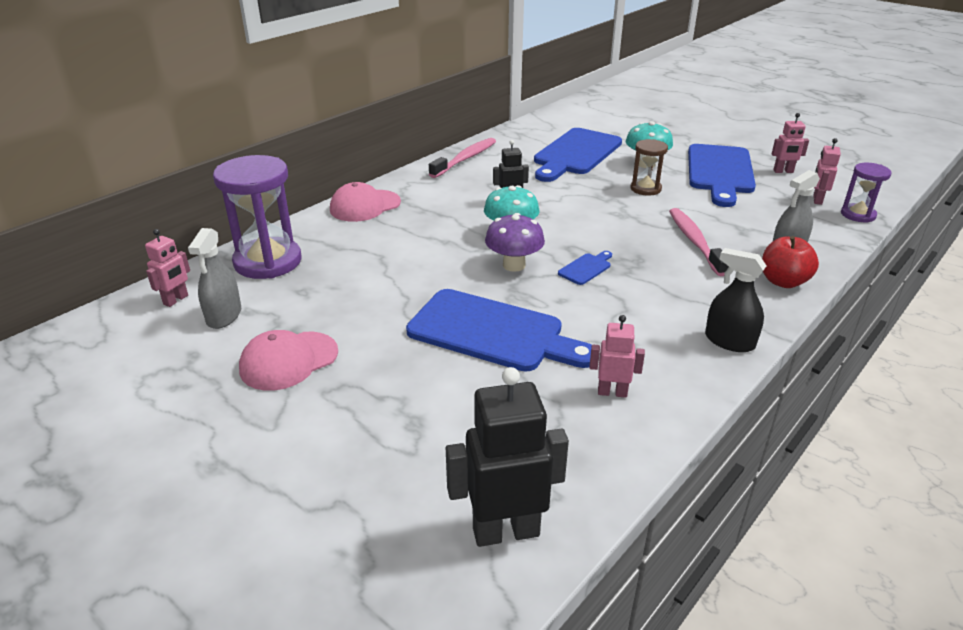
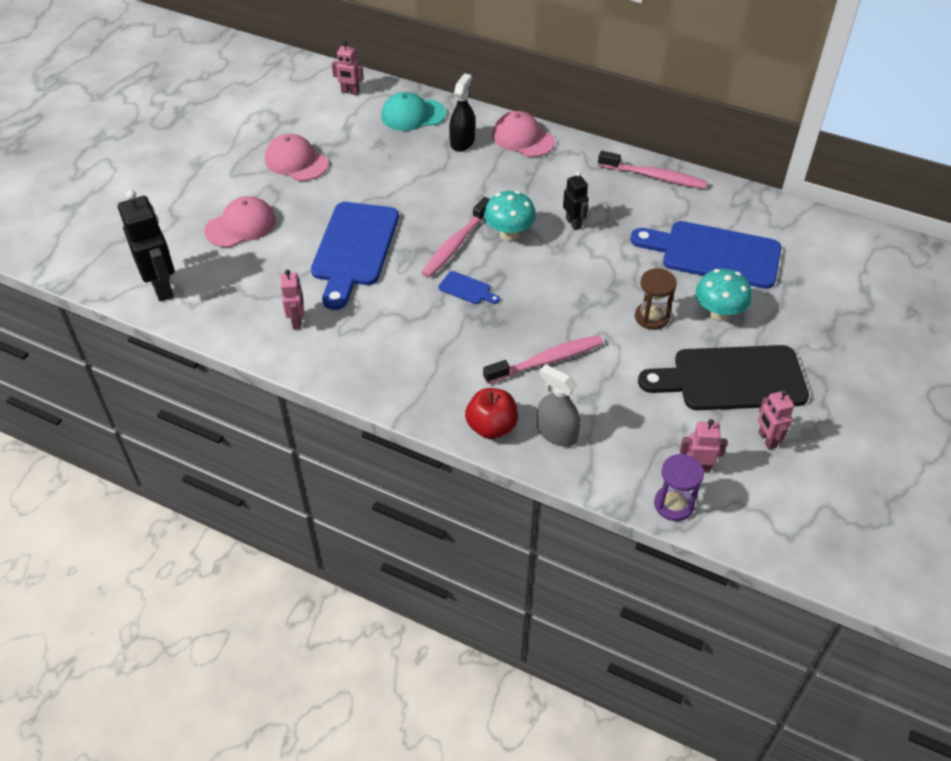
camera: 75 degrees right, 15 degrees up
(224, 316) = (338, 118): grey spray bottle -> none
(268, 261) = (413, 115): purple hourglass -> turquoise cap
(398, 428) = (240, 225): none -> pink cap
(514, 265) = (455, 244): purple mushroom -> pink toothbrush
(719, 172) = (731, 379): blue cutting board -> black cutting board
(729, 341) = (380, 387): black spray bottle -> black spray bottle (462, 142)

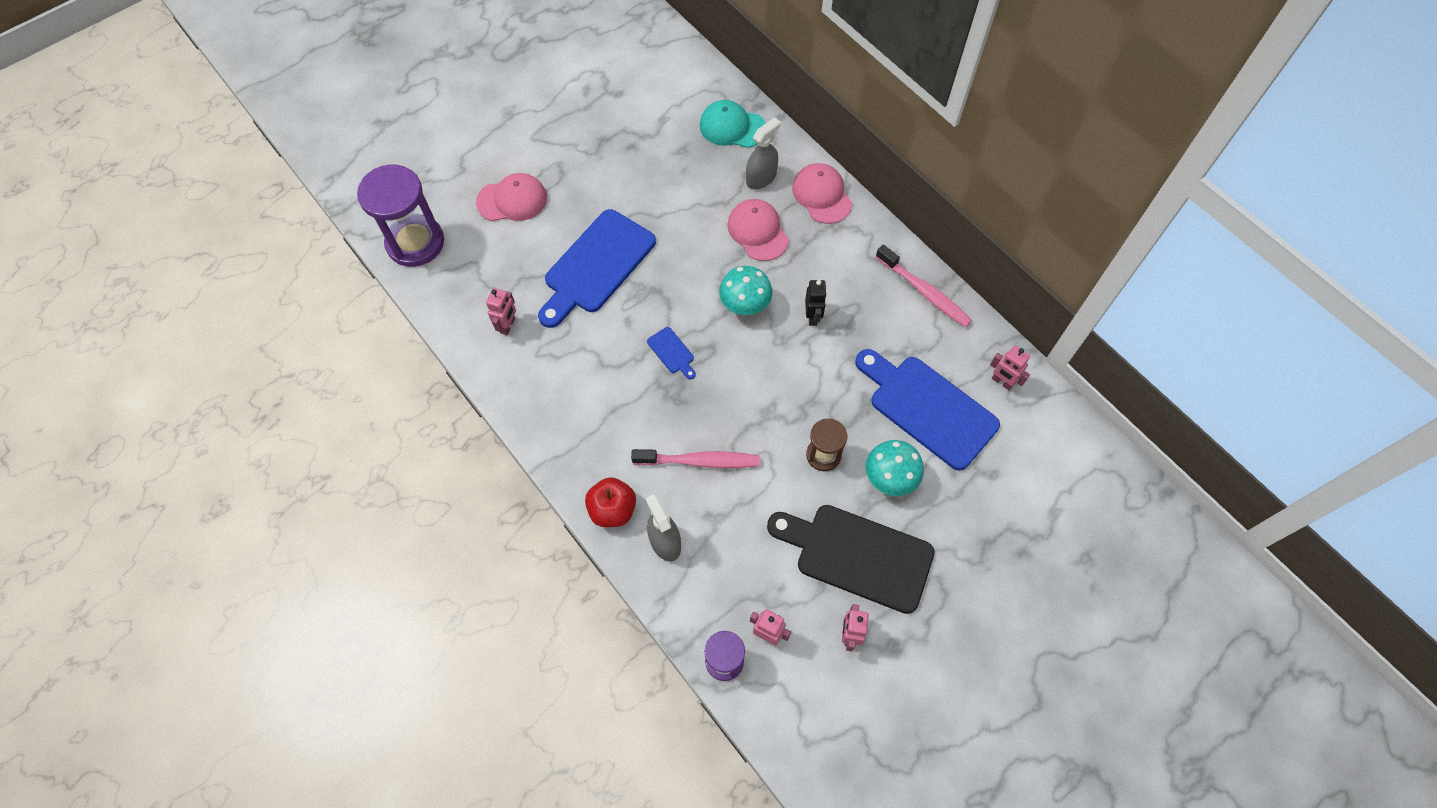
camera: 25 degrees right, 15 degrees up
(162, 287) = (415, 243): black robot -> purple hourglass
(296, 161) = (596, 144): pink cap -> pink cap (758, 231)
(350, 92) = (688, 77): pink robot -> pink robot (1002, 382)
(455, 244) = (689, 297): pink toothbrush -> none
(462, 142) = (761, 178): black spray bottle -> grey spray bottle

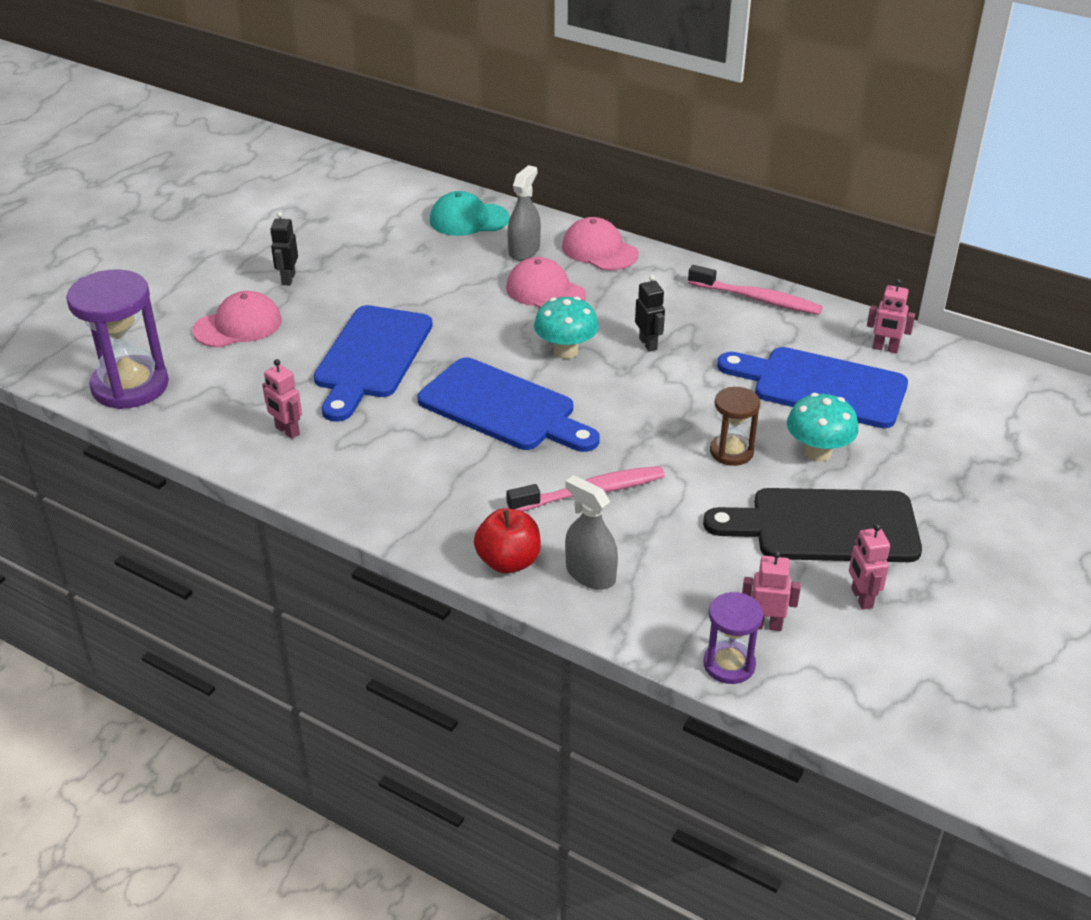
camera: 20 degrees left, 25 degrees down
(508, 326) = (287, 431): pink robot -> pink robot turned 135 degrees clockwise
(567, 158) = (288, 279): none -> black robot
(672, 352) = (503, 408): blue cutting board -> blue cutting board, size x2.42

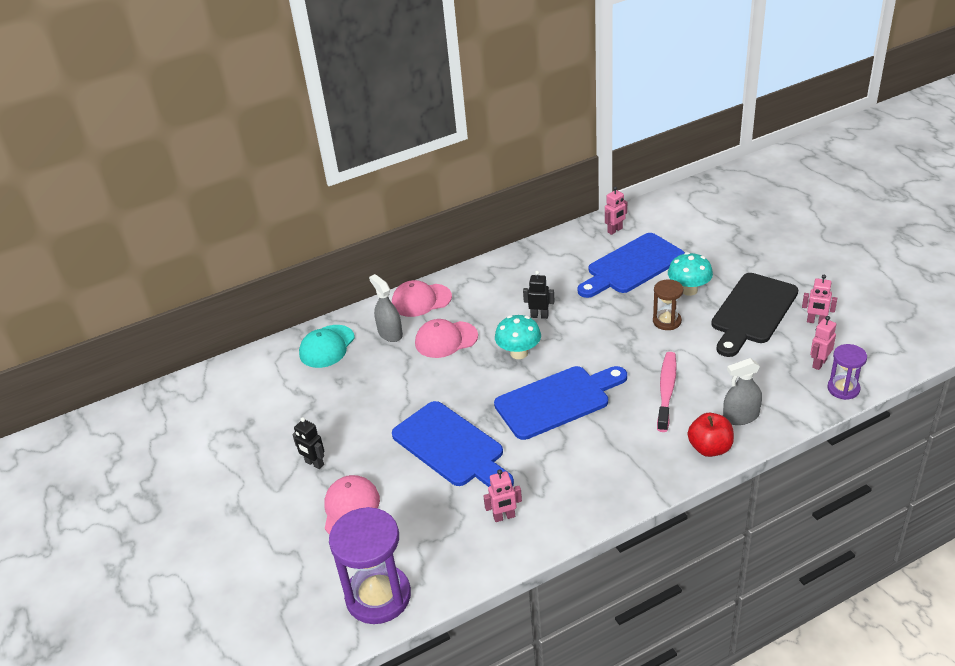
camera: 55 degrees left, 0 degrees up
(757, 299) = (530, 257): pink toothbrush -> none

